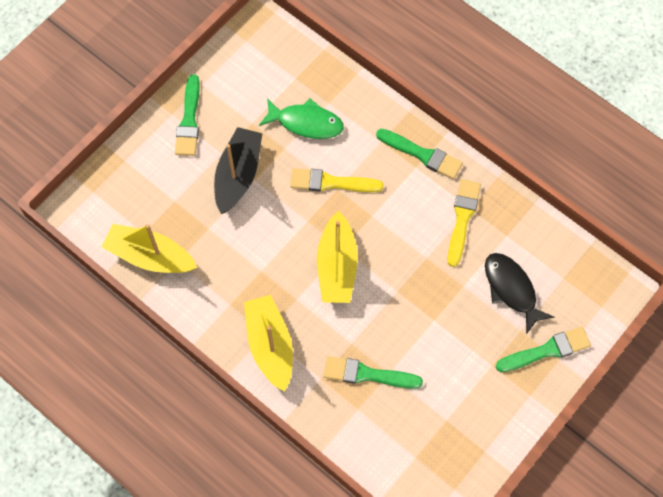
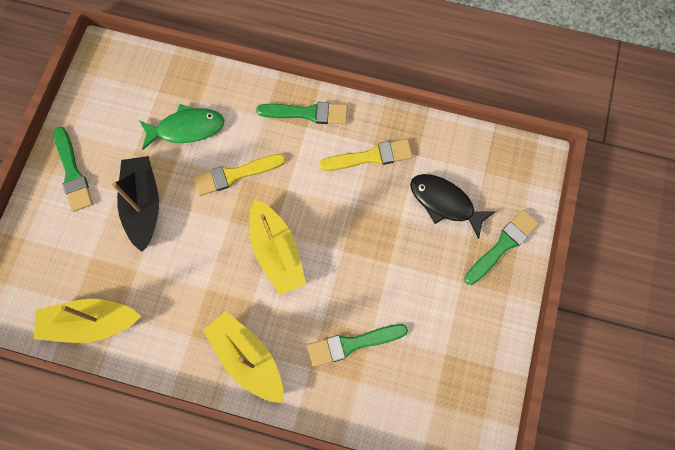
camera: 25 degrees left, 5 degrees up
(462, 218) = (370, 156): yellow brush -> yellow brush turned 90 degrees clockwise

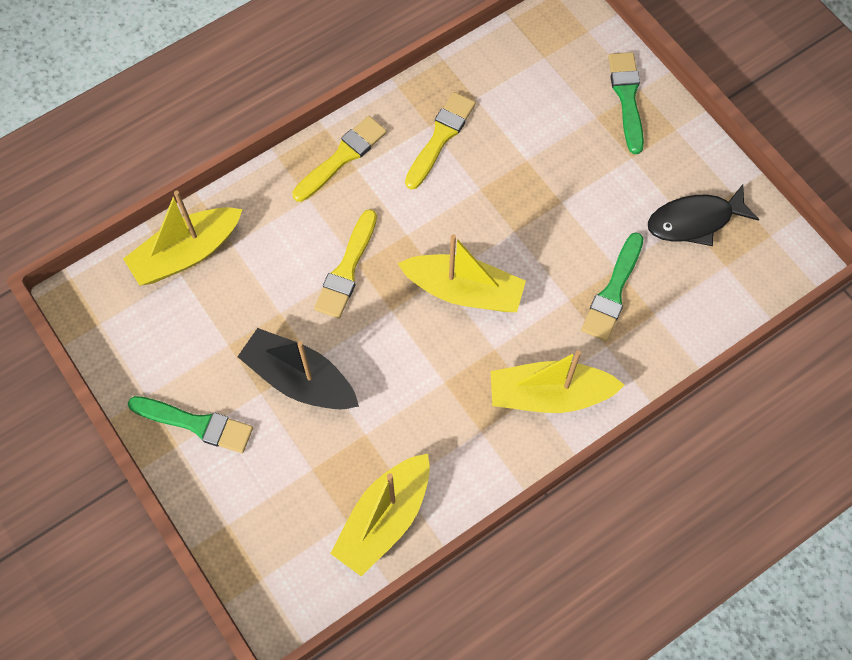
camera: 50 degrees left, 5 degrees down
(174, 82) = (186, 253): none -> yellow boat
(186, 128) = (252, 278): green fish -> none
(307, 113) = (342, 157): green brush -> yellow brush
(445, 203) = (544, 112): black fish -> black fish (695, 221)

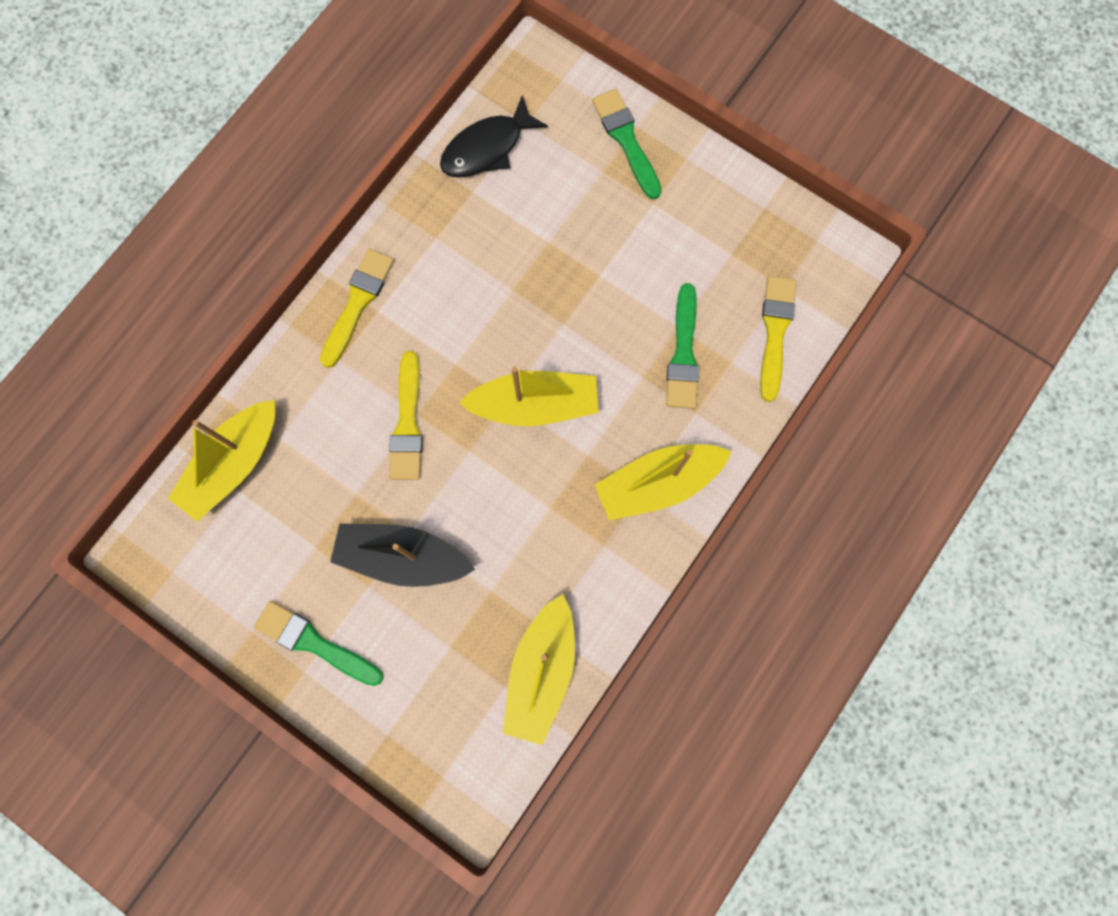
camera: 20 degrees left, 10 degrees up
(196, 424) = (314, 643): green brush -> green brush turned 150 degrees counterclockwise
(440, 137) = (451, 247): yellow brush -> yellow brush (775, 332)
(695, 221) = (738, 250): black fish -> black fish (487, 148)

